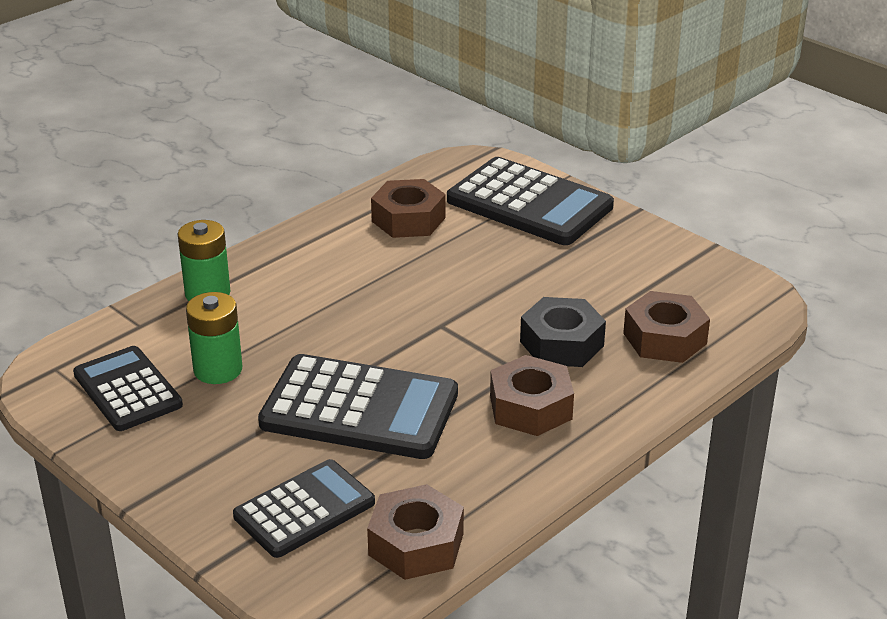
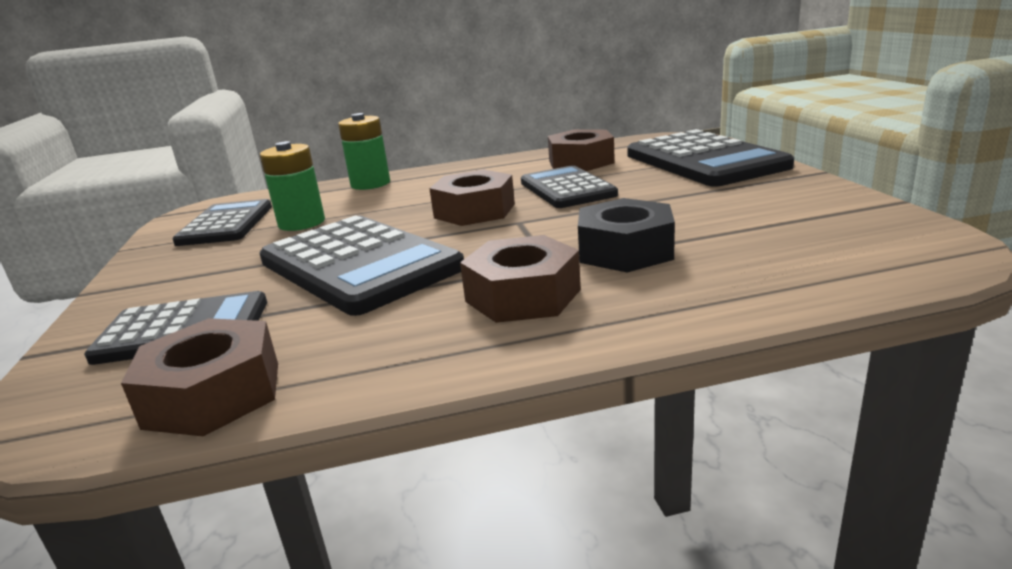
camera: 35 degrees right, 10 degrees down
(438, 269) = (567, 189): none -> black calculator
(664, 338) = (762, 265): brown nut -> brown nut (474, 211)

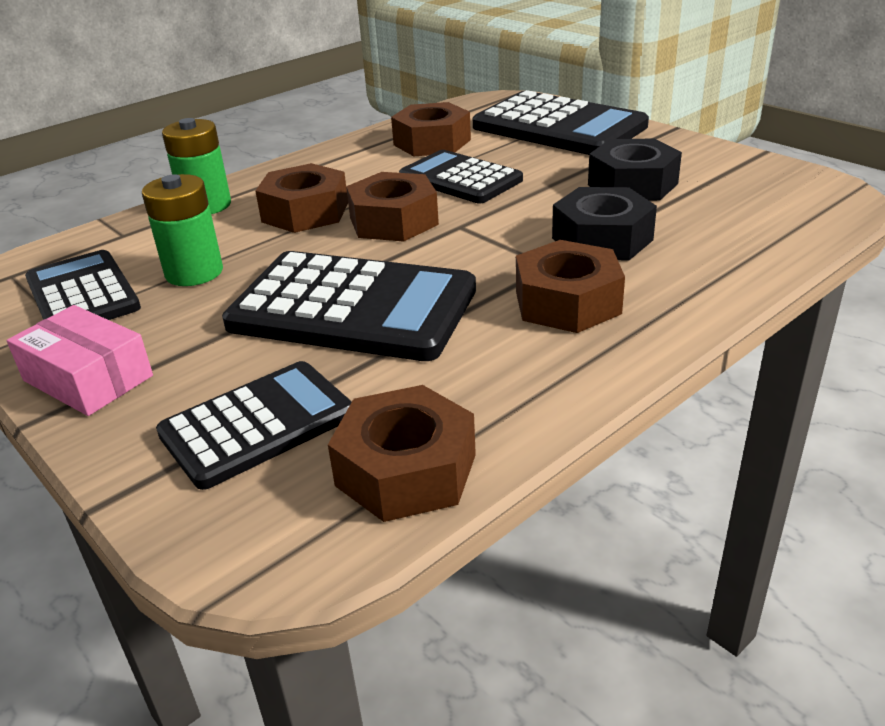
camera: 30 degrees left, 10 degrees up
(150, 274) = (88, 378): none -> pink box
(424, 196) = (305, 212): none -> brown nut
(715, 211) = (632, 184): none -> black nut

